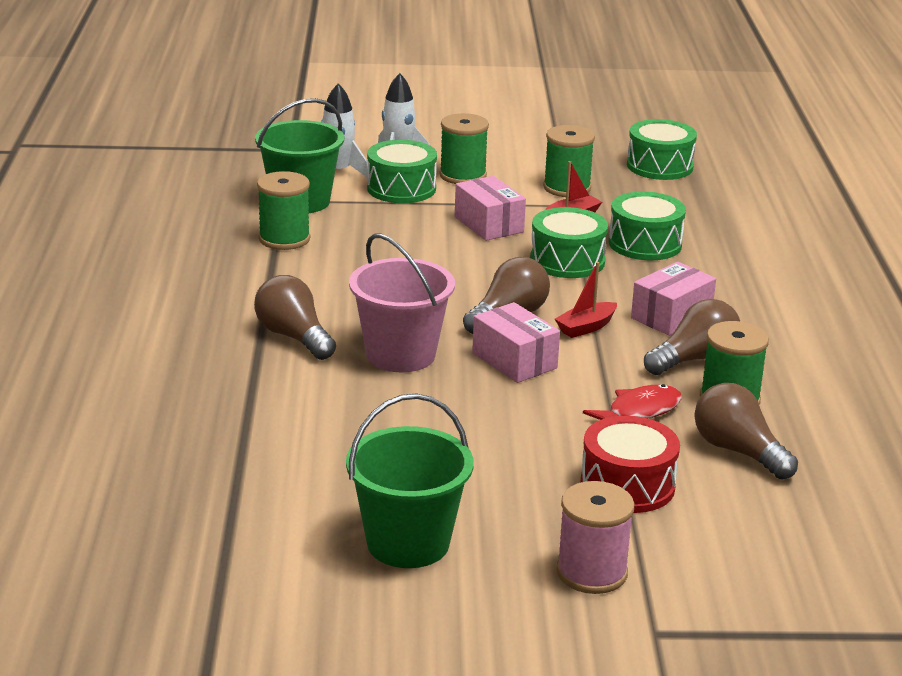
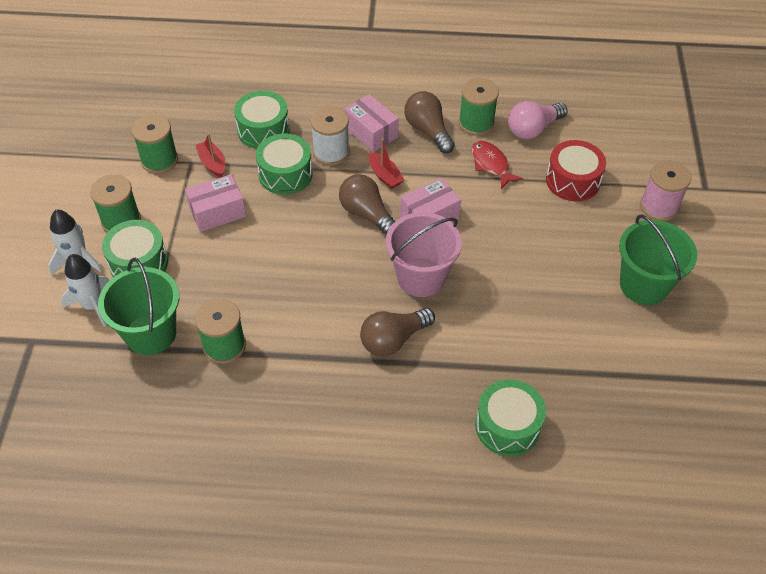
camera: 85 degrees left, 25 degrees up
(620, 289) = (331, 152): none -> white spool
(659, 166) = (131, 103): green drum -> green drum (507, 426)
(738, 451) = (533, 129): brown light bulb -> pink light bulb

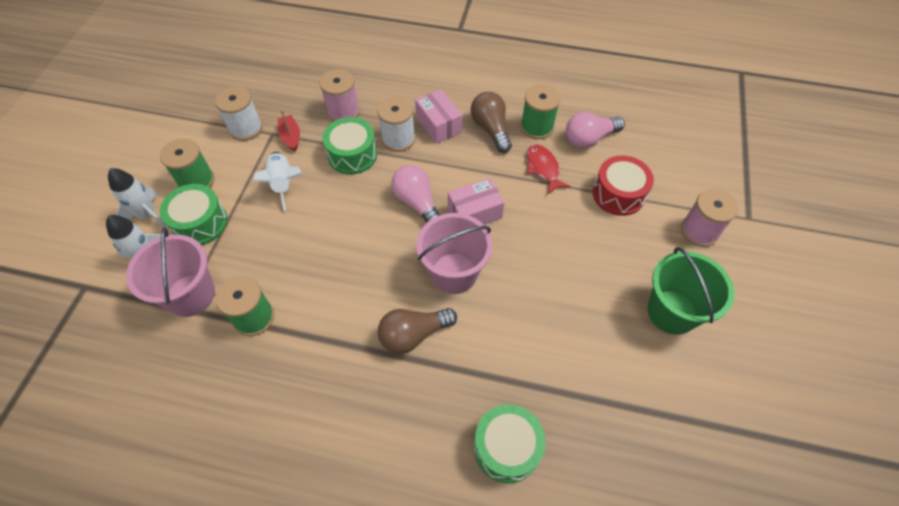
camera: 10 degrees right, 5 degrees up
(151, 333) = (191, 295): green bucket -> pink bucket
(159, 160) = (245, 128): green spool -> white spool
(217, 212) = (283, 184): pink box -> white rocket
(263, 130) = (343, 111): green drum -> pink spool
(367, 214) = (417, 203): brown light bulb -> pink light bulb
(385, 176) = (442, 168): red boat -> none

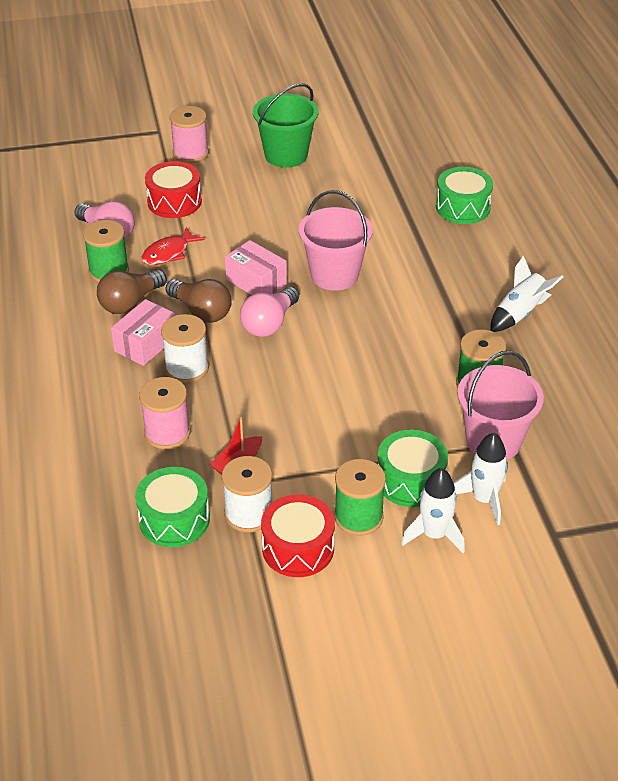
camera: 115 degrees left, 15 degrees down
(200, 142) = (298, 548): none -> red drum
(283, 184) = (311, 437): white rocket -> white rocket (520, 314)
(352, 155) = (233, 397): green drum -> green drum (174, 519)
(413, 335) = (413, 279): brown light bulb -> brown light bulb (201, 311)

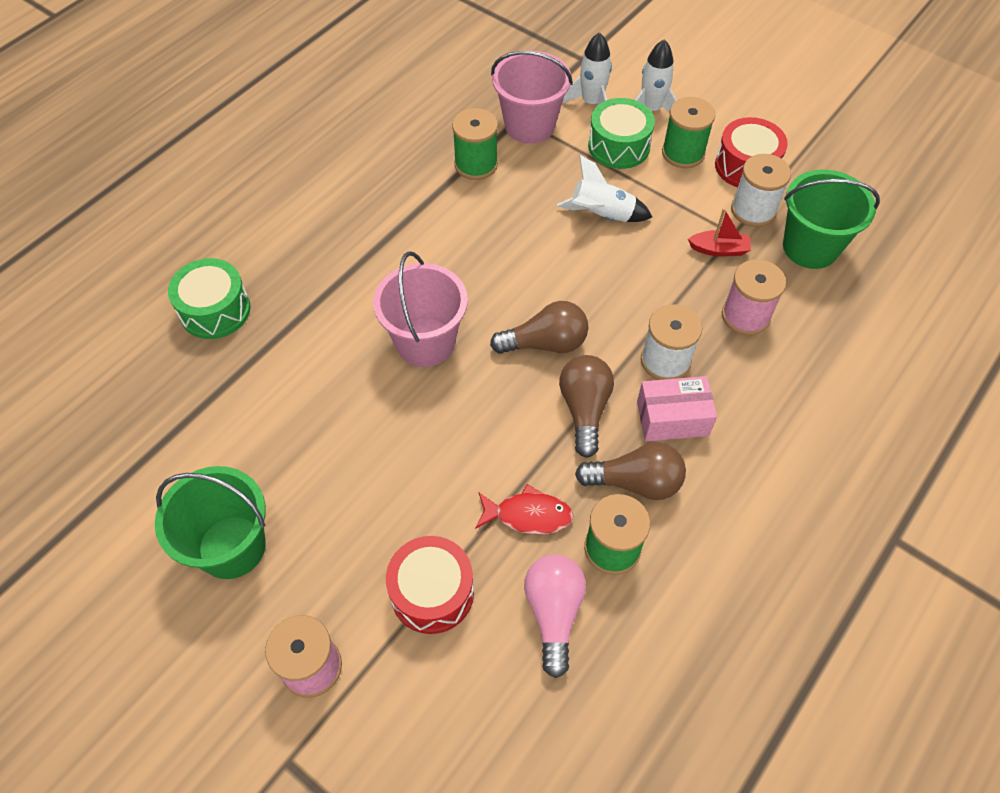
camera: 130 degrees left, 15 degrees up
(174, 519) = (810, 247): green drum -> green bucket
(256, 282) = (497, 398): pink box -> none
(269, 324) = (545, 343): pink light bulb -> brown light bulb
(520, 314) = (358, 184): white rocket -> white rocket (602, 215)

